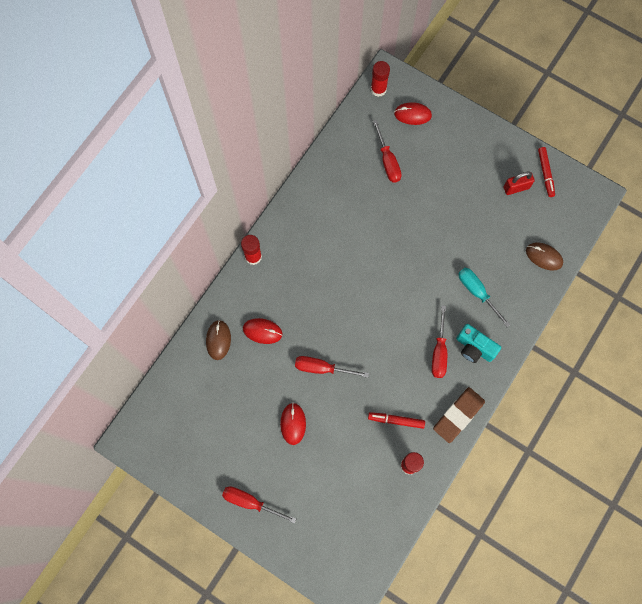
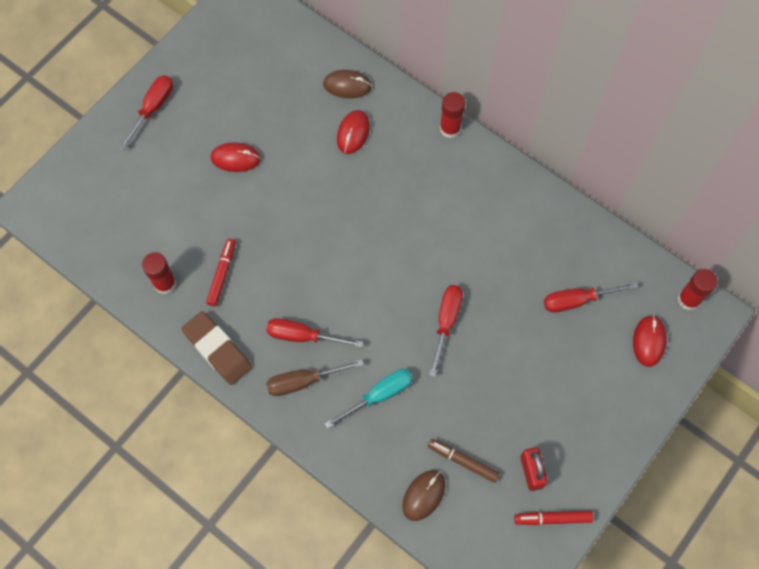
camera: 95 degrees right, 5 degrees down
(322, 368) = (299, 195): red screwdriver -> red screwdriver (446, 322)
(474, 348) = (303, 381): turquoise camera -> brown screwdriver
(516, 232) = (463, 461): none -> brown marker

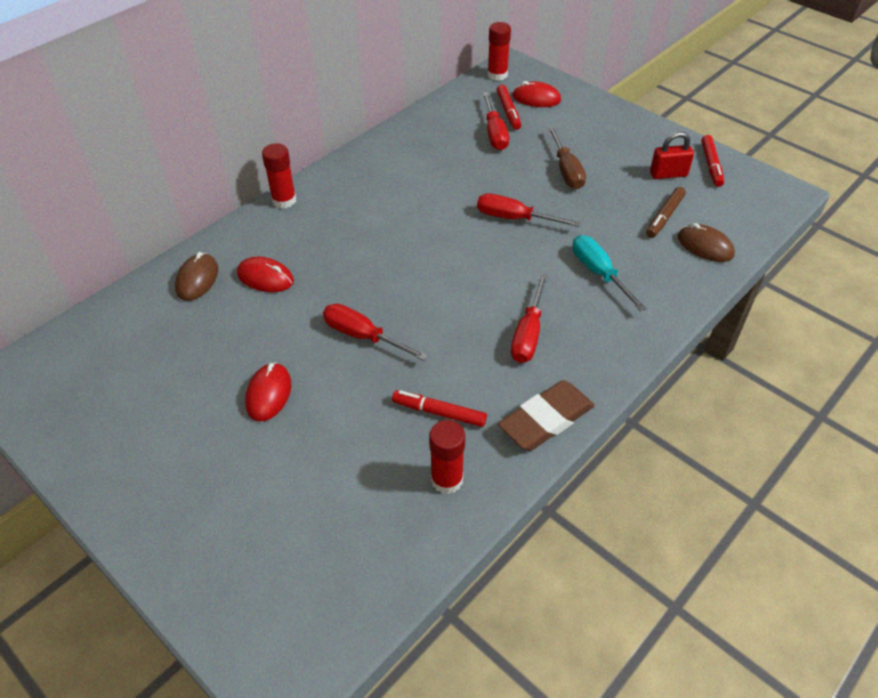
camera: 85 degrees left, 20 degrees down
(153, 108) = (154, 494): red screwdriver -> red screwdriver (362, 336)
(303, 381) = (586, 336): brown screwdriver -> brown screwdriver (566, 170)
(619, 313) = (508, 111): none -> red marker

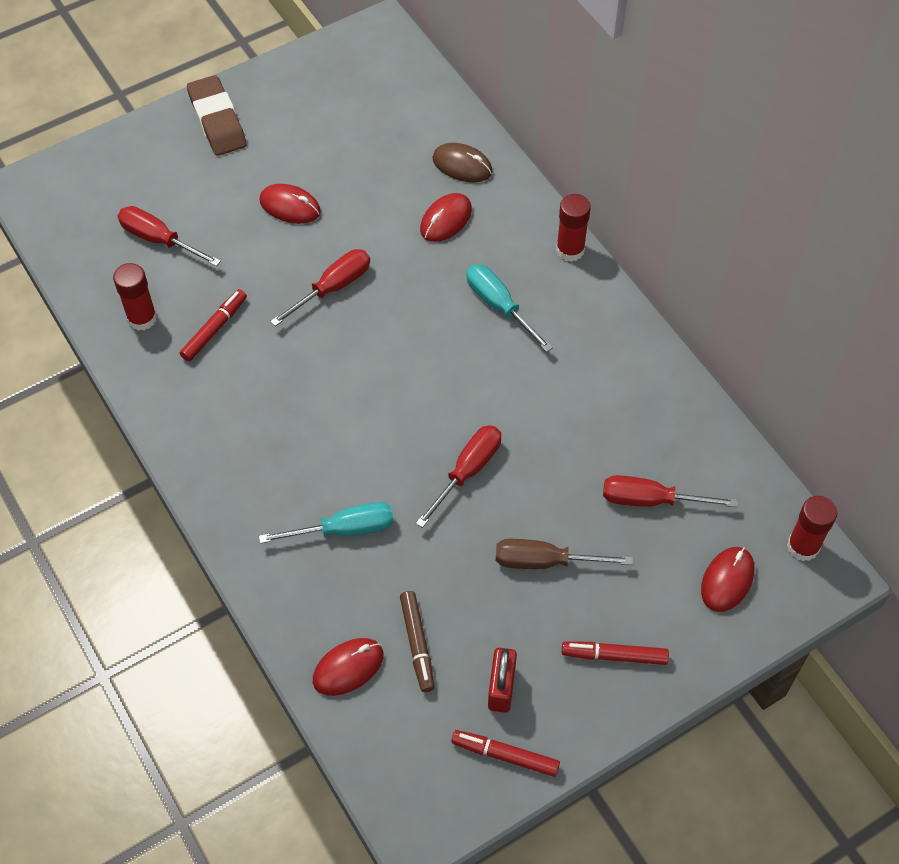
camera: 105 degrees right, 10 degrees up
(352, 229) = (499, 306): none -> turquoise screwdriver
(508, 111) = (700, 532): red marker -> red marker (614, 655)
(528, 334) = (280, 430): red screwdriver -> red screwdriver (159, 239)
(546, 420) = (169, 412): brown eraser -> brown eraser (217, 120)
(664, 217) = (417, 644): brown marker -> brown marker turned 150 degrees counterclockwise
(705, 246) = (348, 668): brown mouse -> red mouse

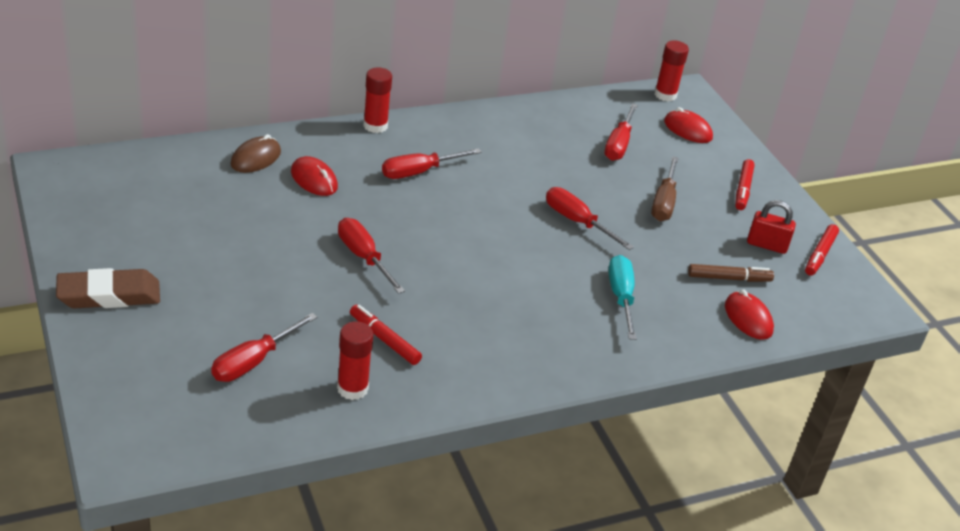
camera: 85 degrees left, 20 degrees down
(290, 206) = (253, 266): red mouse -> none
(499, 306) = (419, 172): turquoise screwdriver -> red screwdriver

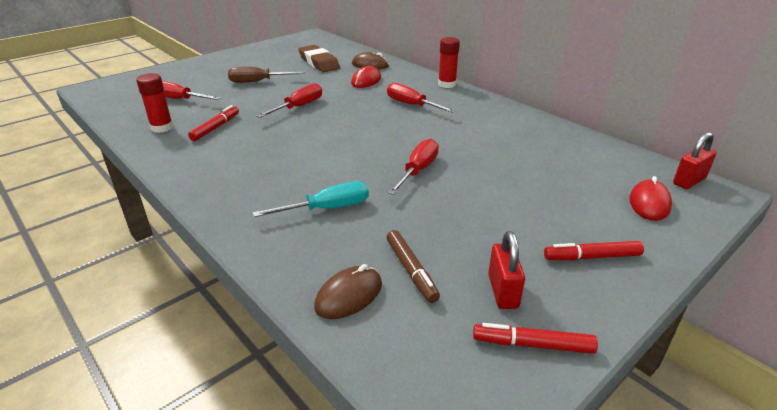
camera: 75 degrees right, 5 degrees down
(109, 295) = (219, 62): brown eraser -> brown eraser (319, 63)
(618, 145) = (561, 171): red screwdriver -> none
(664, 202) = (500, 209): brown screwdriver -> brown screwdriver (257, 82)
(665, 95) = (689, 181): red glue stick -> red padlock
(748, 318) = (349, 295): red mouse -> brown mouse

